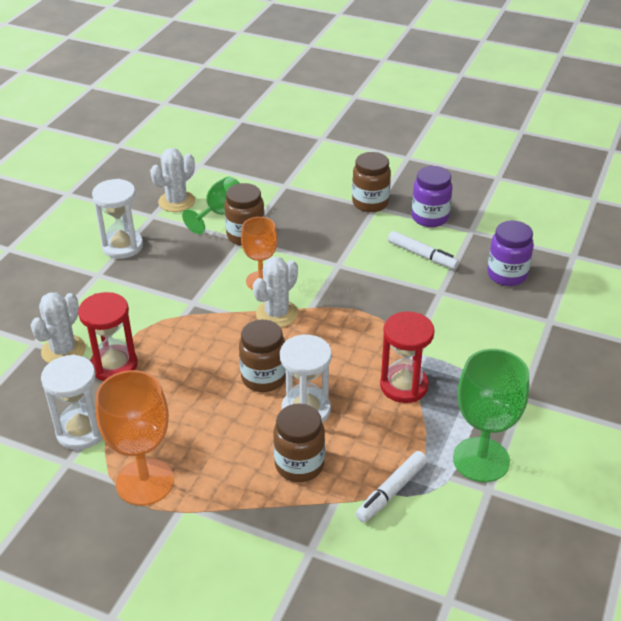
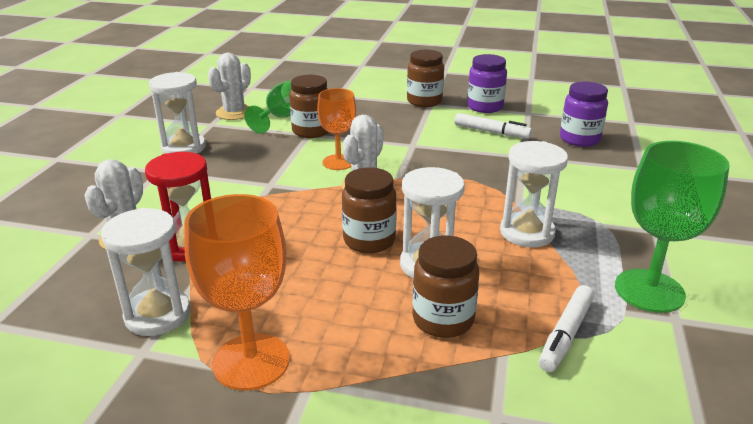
camera: 10 degrees left, 10 degrees down
(404, 386) = (527, 232): red hourglass -> white hourglass

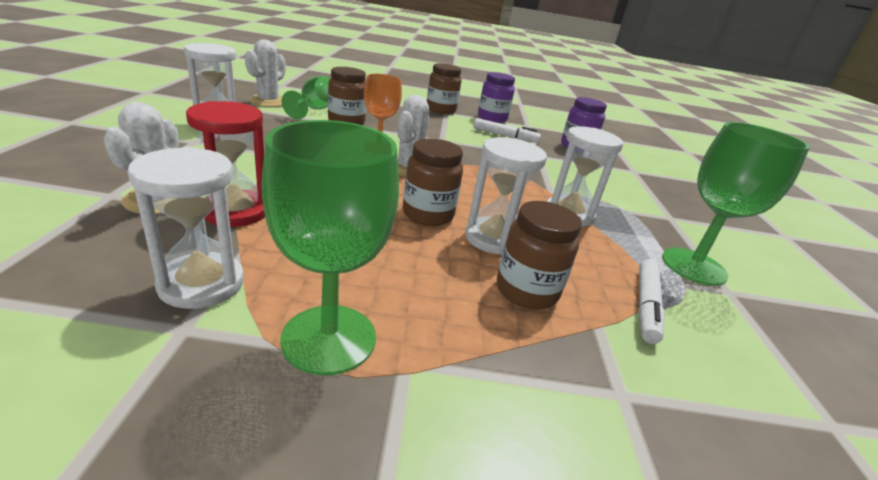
camera: 15 degrees left, 0 degrees up
(251, 361) = (329, 338): orange goblet -> green goblet

